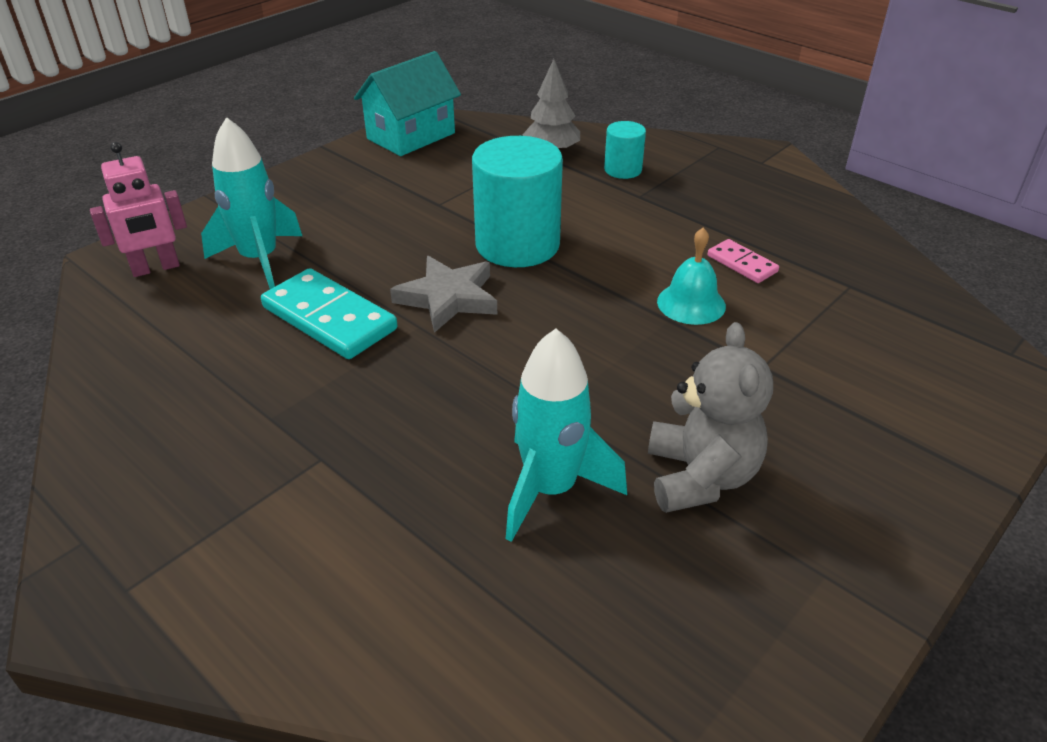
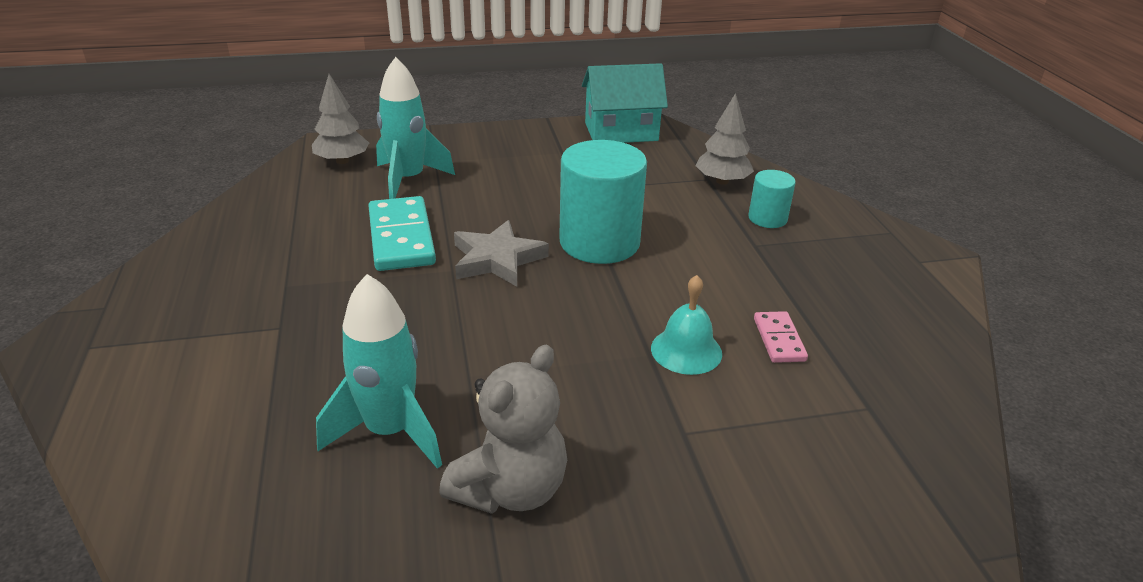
camera: 35 degrees right, 5 degrees down
(156, 268) = (342, 161): pink robot -> grey tree

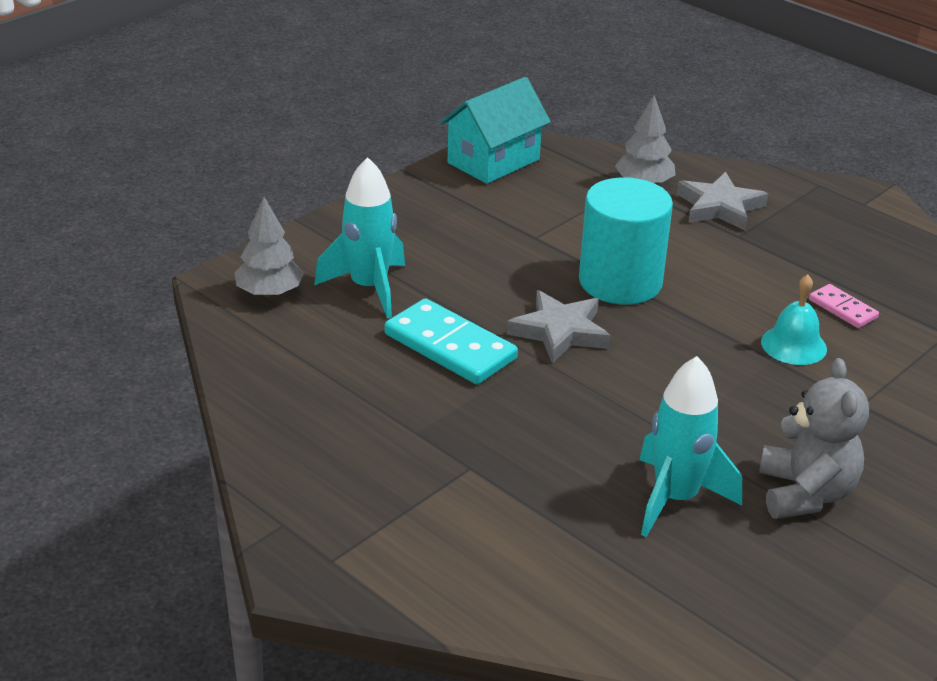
camera: 35 degrees left, 0 degrees up
(767, 218) = (720, 207): turquoise cylinder -> grey star

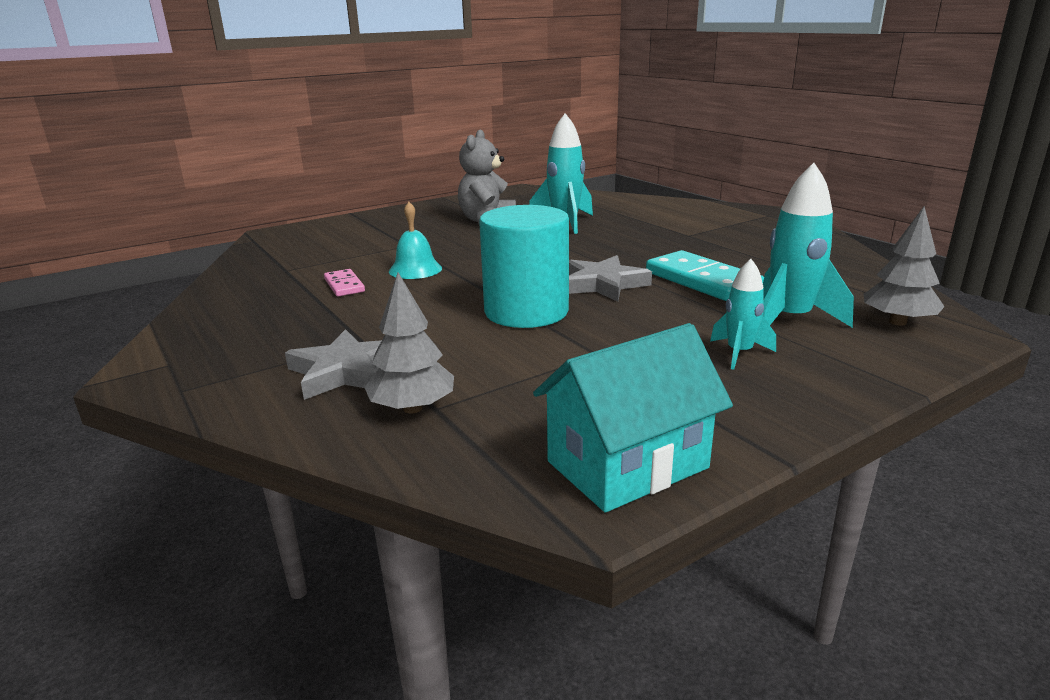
camera: 165 degrees left, 10 degrees down
(420, 245) = (739, 353): none -> turquoise rocket

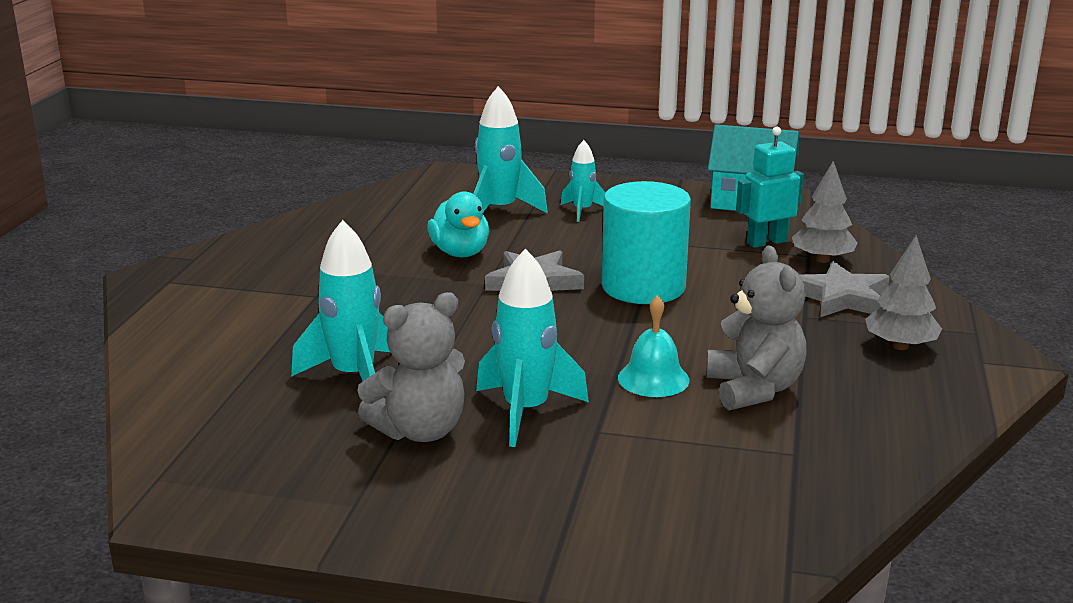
camera: 135 degrees left, 0 degrees up
(344, 285) = (754, 389): pink domino -> grey teddy bear
(456, 239) = (526, 411): none -> turquoise rocket
(503, 404) = (766, 242): none -> turquoise robot
(702, 281) = (460, 253): turquoise domino -> turquoise duck
(897, 322) = (451, 187): grey tree -> grey tree (900, 346)

